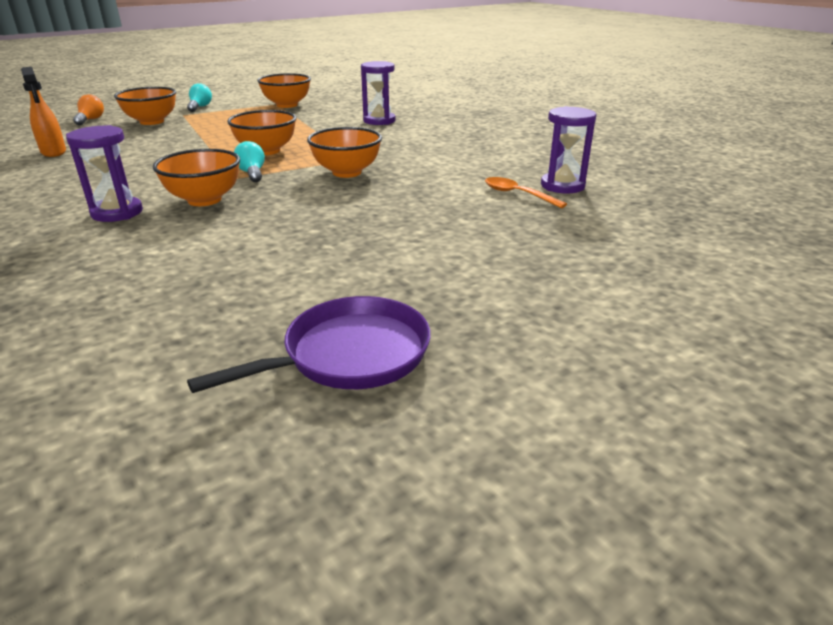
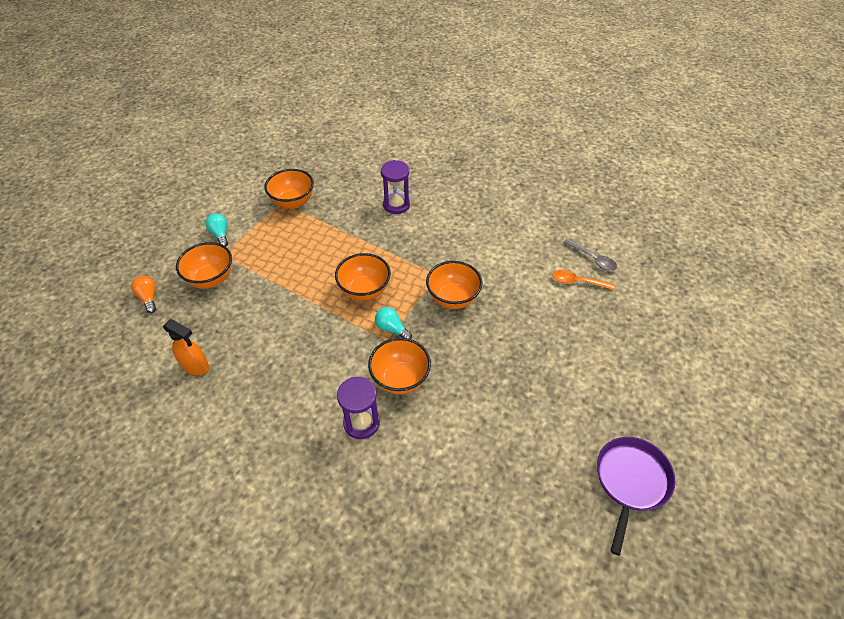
camera: 30 degrees left, 20 degrees up
(562, 186) = (593, 259): purple hourglass -> grey spoon

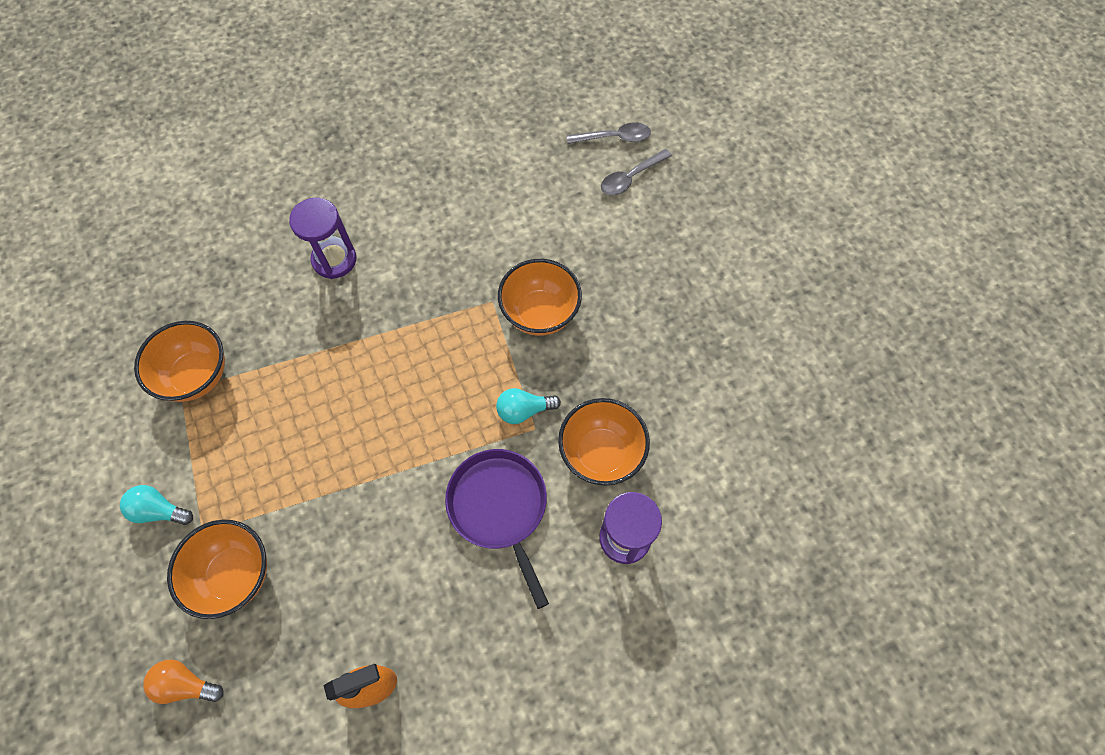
camera: 50 degrees left, 15 degrees up
(364, 290) = (439, 398): orange bowl -> none
(577, 282) = (630, 178): orange spoon -> grey spoon
(631, 481) = (886, 335): purple pan -> purple pan (499, 507)

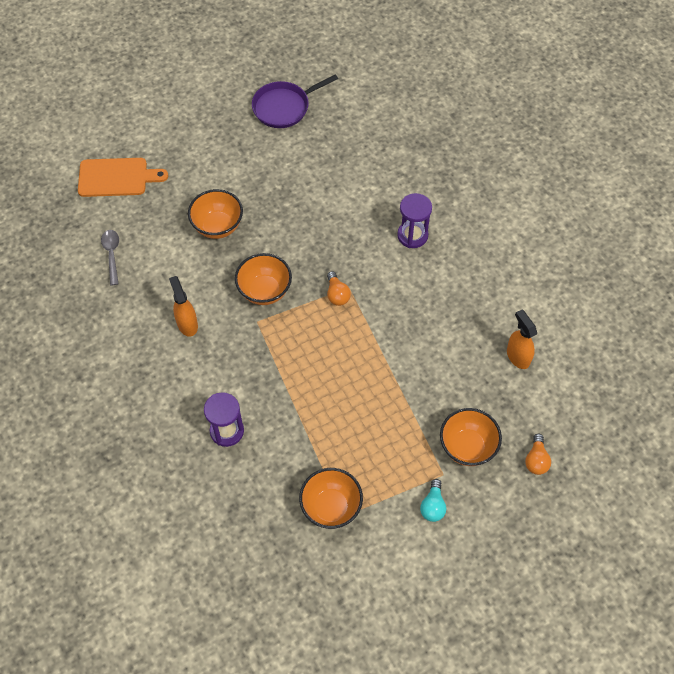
camera: 95 degrees left, 5 degrees down
(499, 219) = (187, 324): none -> orange spray bottle
(499, 507) = (403, 302): purple pan -> purple pan (284, 107)
(524, 410) = (337, 294): turquoise light bulb -> orange light bulb
(601, 453) = (361, 250): orange bowl -> orange bowl (218, 226)
(630, 178) = (149, 243): grey spoon -> none
(740, 142) = (117, 177): none -> orange cutting board

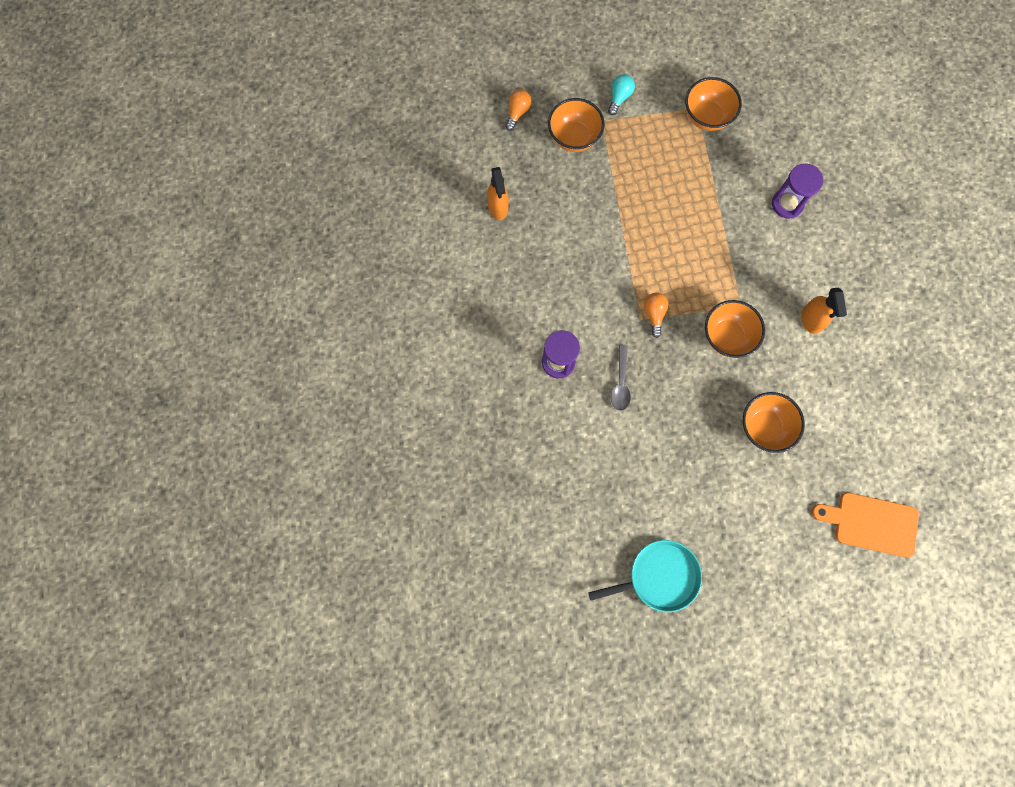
camera: 165 degrees left, 15 degrees up
(112, 254) = (883, 421): grey spoon -> grey spoon (620, 383)
(284, 107) = (659, 576): purple pan -> turquoise pan

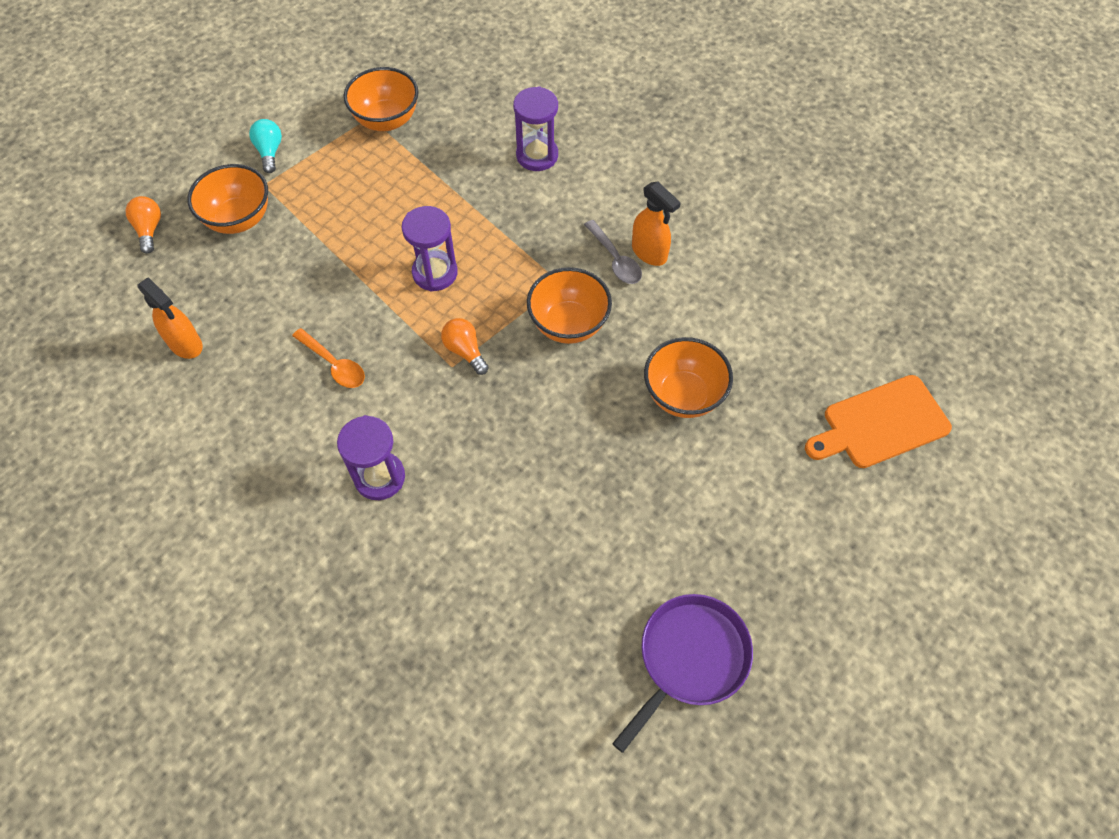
camera: 35 degrees left, 15 degrees down
(573, 274) = (334, 364): none -> orange spoon
(620, 383) = (477, 453): grey spoon -> grey spoon (615, 259)
(659, 576) = (690, 658): turquoise pan -> purple pan
(668, 250) = (435, 273): none -> purple hourglass

